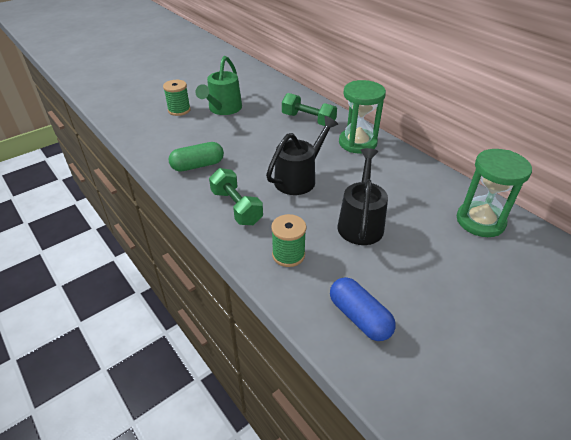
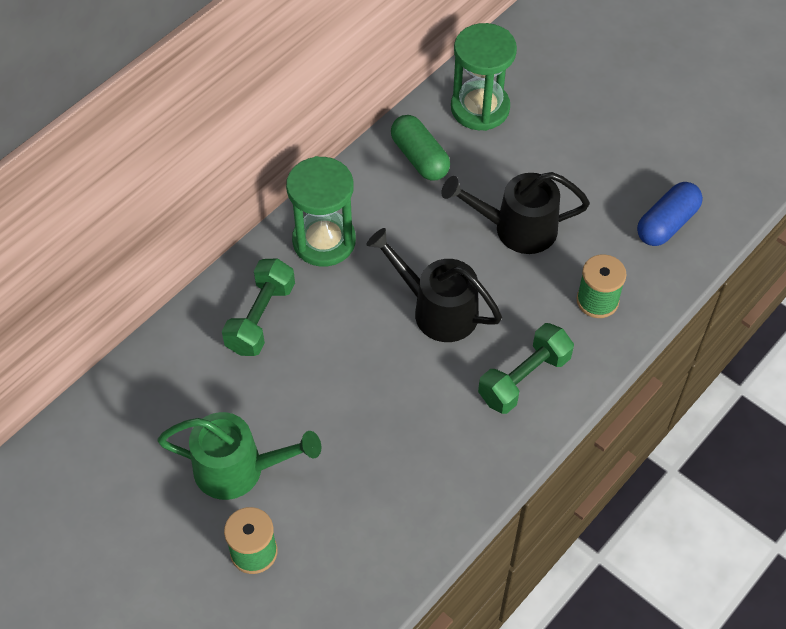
camera: 100 degrees left, 15 degrees up
(198, 165) = (435, 460): green capsule -> green capsule (419, 158)

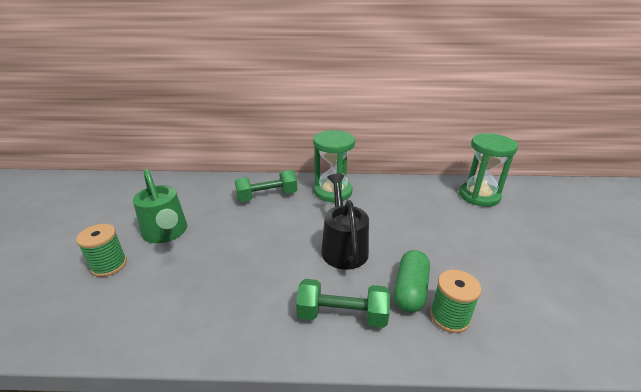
camera: 50 degrees right, 25 degrees down
(419, 158) = (420, 194): green capsule -> green capsule (410, 290)
(515, 229) = (437, 247): black watering can -> none
(666, 223) = (562, 317): blue capsule -> none

